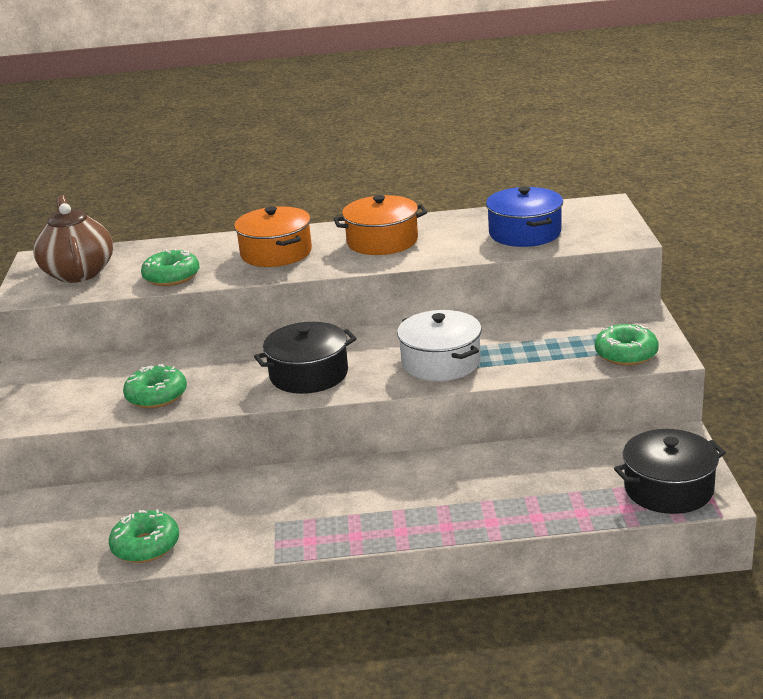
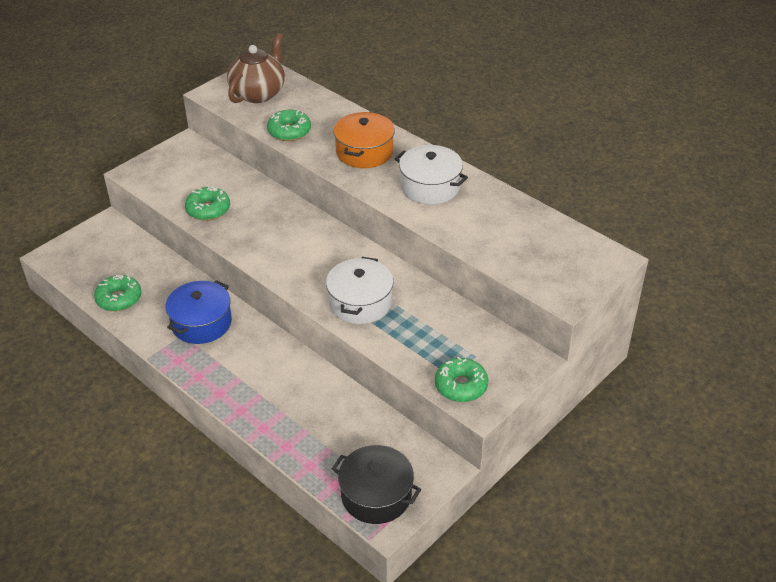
camera: 45 degrees right, 15 degrees up
(309, 374) = (289, 254): black pot -> none
(382, 241) = (430, 186): orange pot -> white pot
(525, 233) = (516, 245): blue pot -> blue pot (201, 323)

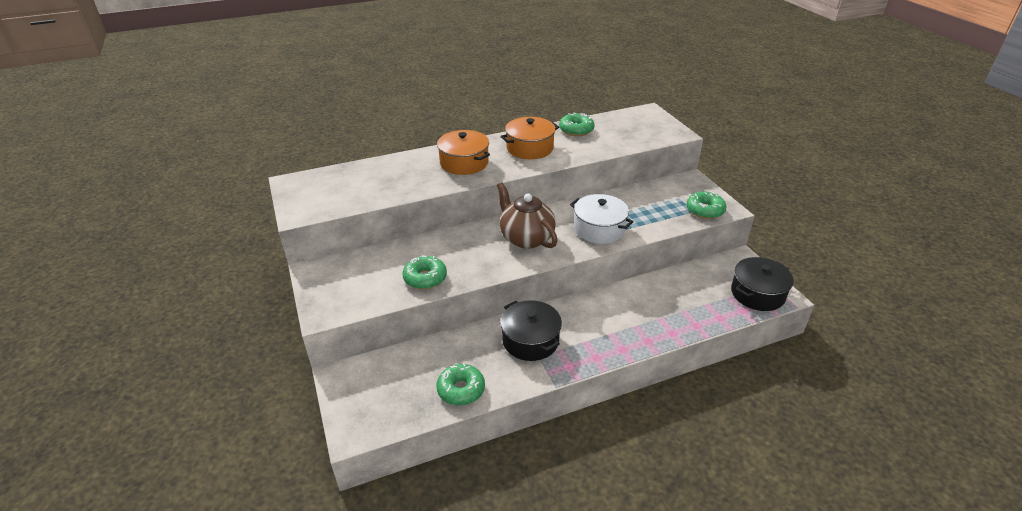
camera: 65 degrees left, 5 degrees down
(201, 323) = (530, 340): blue pot -> black pot
(258, 93) = (329, 191): brown teapot -> brown teapot (526, 238)
(289, 131) = (402, 188): green donut -> green donut (576, 130)
(430, 186) = (530, 148): white pot -> orange pot

